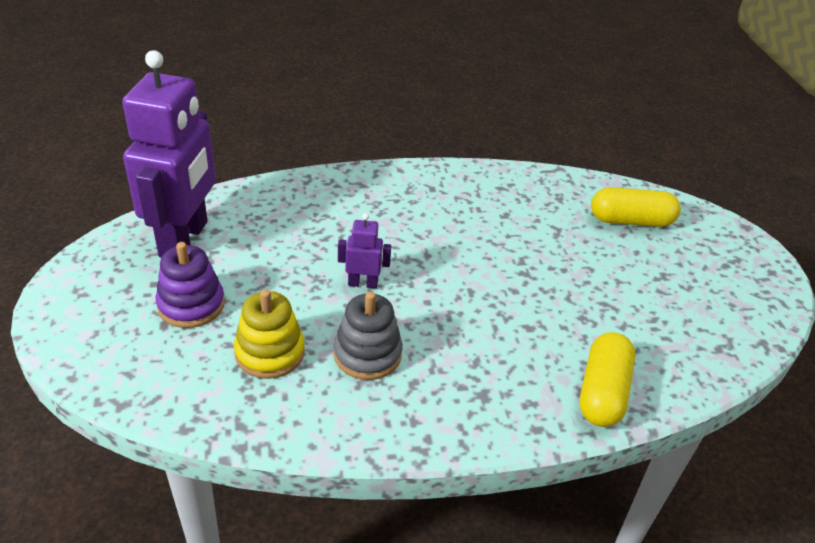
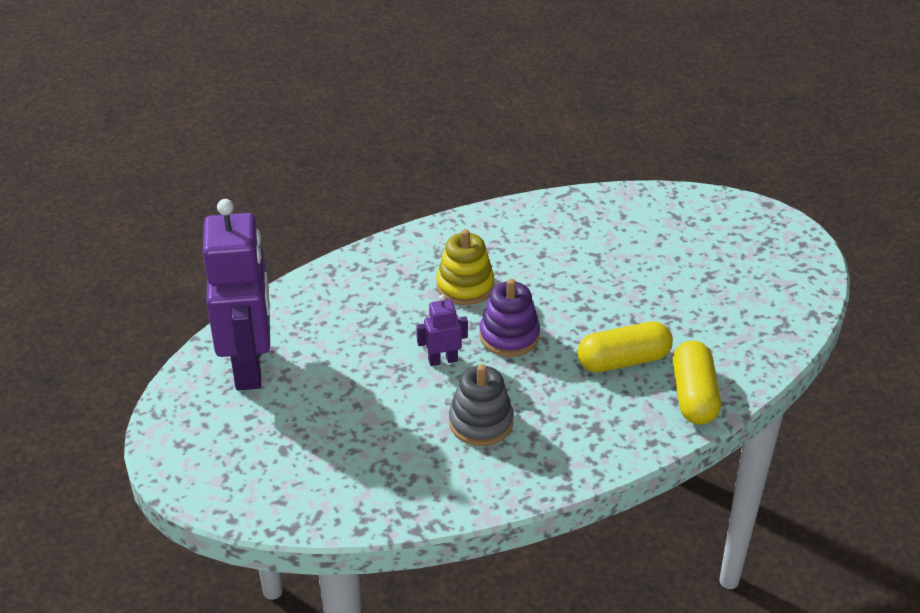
camera: 15 degrees left, 0 degrees up
(191, 305) = (297, 426): purple stacking toy -> purple stacking toy (509, 336)
(270, 352) = (394, 446): yellow stacking toy -> yellow stacking toy (465, 286)
(630, 221) = (661, 227): yellow capsule -> yellow capsule (623, 361)

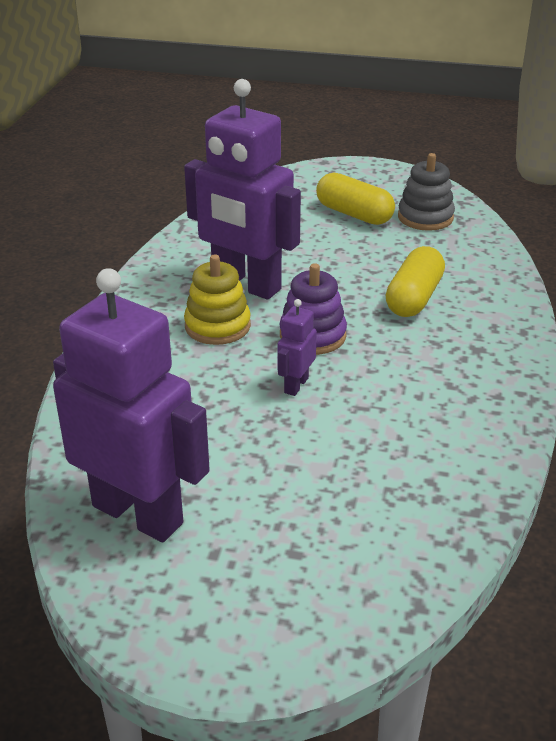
camera: 50 degrees left, 5 degrees down
(481, 422) = (403, 405): grey stacking toy -> grey stacking toy (425, 217)
(530, 269) = (246, 285): none -> purple robot
(693, 396) = (491, 288): yellow capsule -> yellow capsule (354, 214)

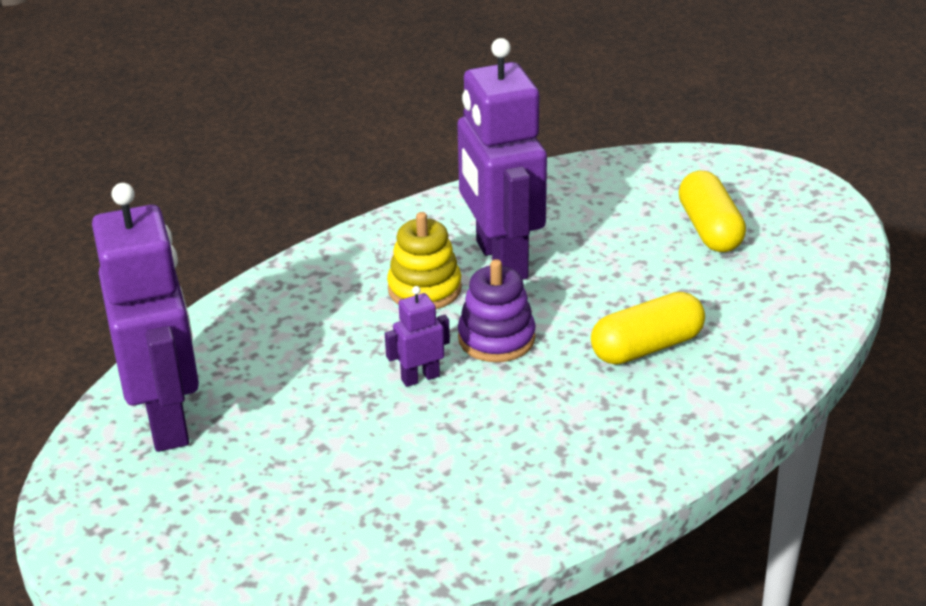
camera: 40 degrees right, 0 degrees up
(425, 217) = (785, 265): grey stacking toy -> none

